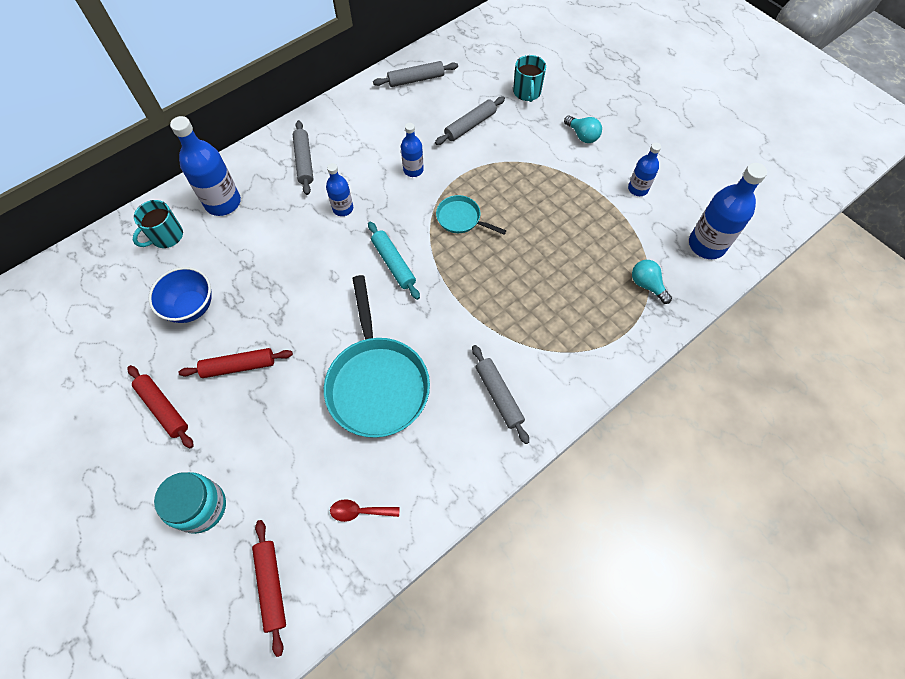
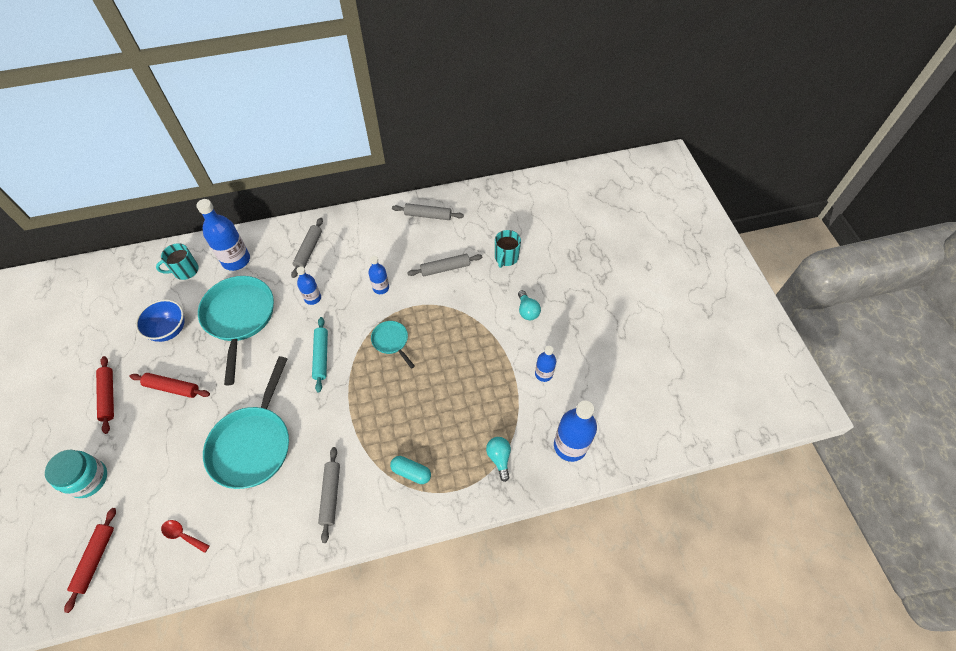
camera: 25 degrees right, 5 degrees down
(269, 261) = (239, 317): none -> turquoise pan
(568, 336) = (411, 472): none -> turquoise capsule

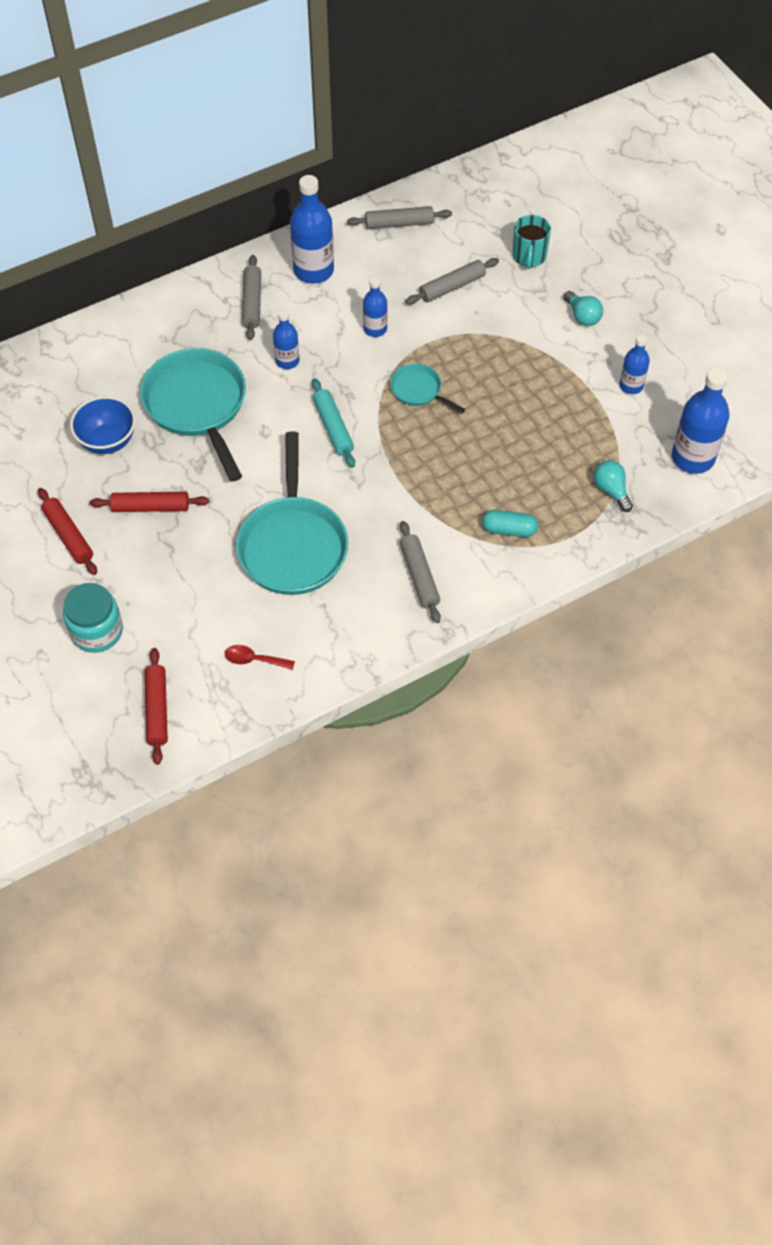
camera: 15 degrees left, 0 degrees up
(185, 270) = (88, 364): turquoise mug -> none
(236, 260) = (154, 336): blue bottle -> blue bottle (313, 270)

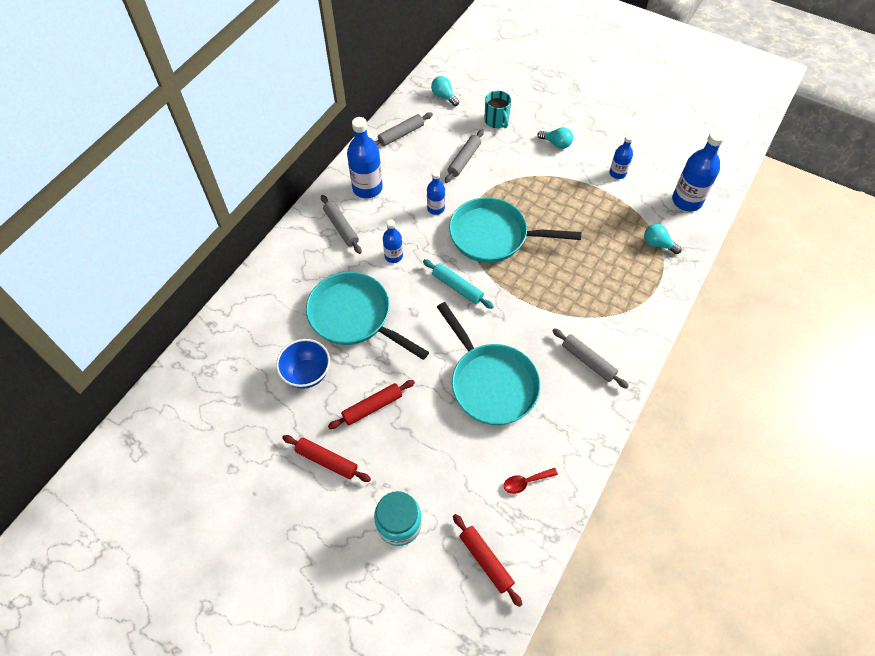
camera: 30 degrees left, 0 degrees up
(418, 390) = (493, 236): turquoise pan -> turquoise pan, size x2.05
(486, 198) = (444, 96): none -> turquoise light bulb
(509, 529) = (618, 300): turquoise capsule -> none

